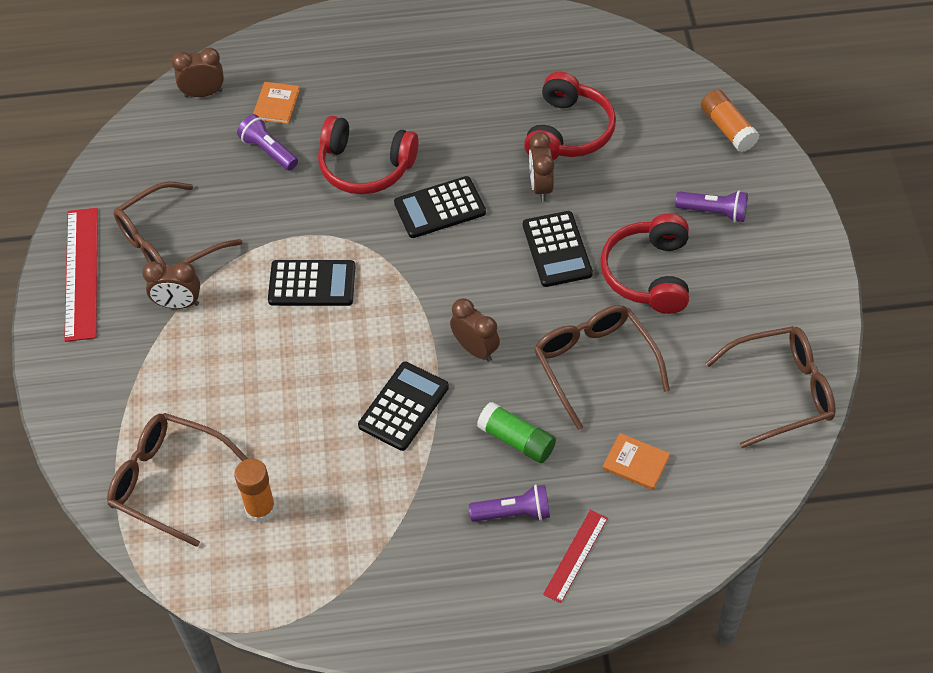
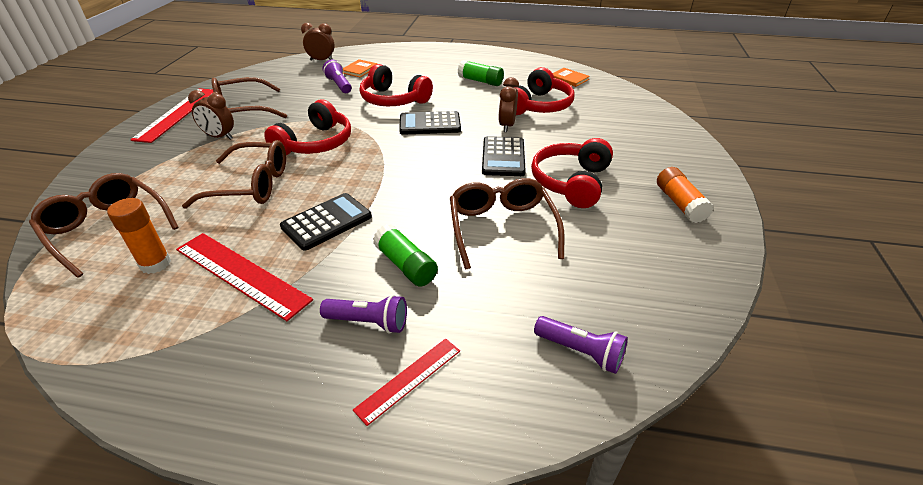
camera: 15 degrees right, 15 degrees down
(312, 284) = (315, 143): black calculator -> red headphones
(358, 496) = (241, 274): none -> red ruler
(468, 92) = (480, 81): none -> green glue stick
(475, 349) = (408, 199): brown clock -> none
(636, 463) = (510, 309): orange book -> orange book (569, 78)
(713, 212) = (636, 159): purple flashlight -> purple flashlight (580, 351)
(727, 129) = (657, 121): orange glue stick -> orange glue stick (679, 204)
(780, 392) = (675, 284): brown glasses -> brown glasses (250, 185)

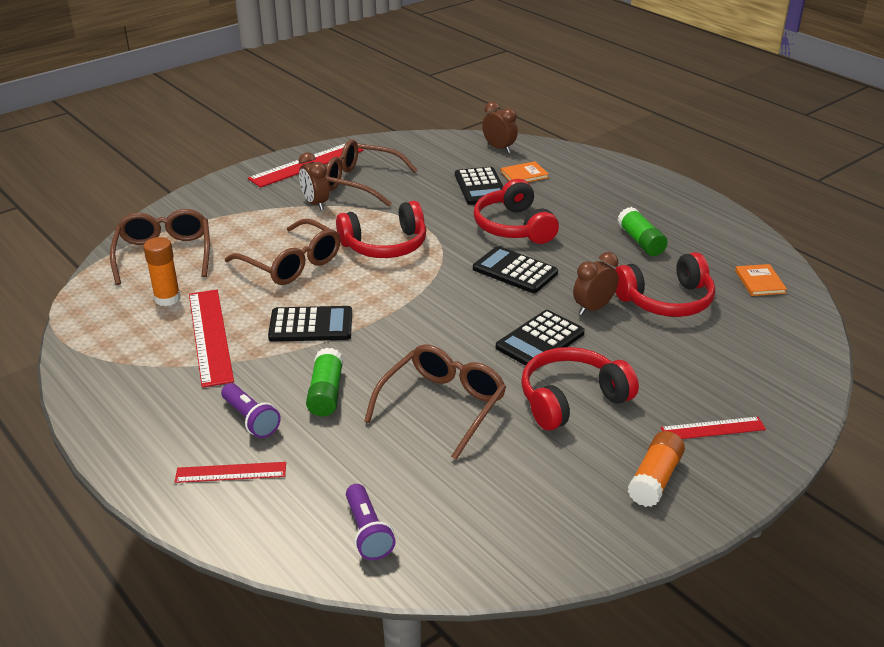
camera: 40 degrees right, 5 degrees down
(339, 85) = (481, 187): purple flashlight -> black calculator
(662, 161) = (713, 429): none -> red ruler

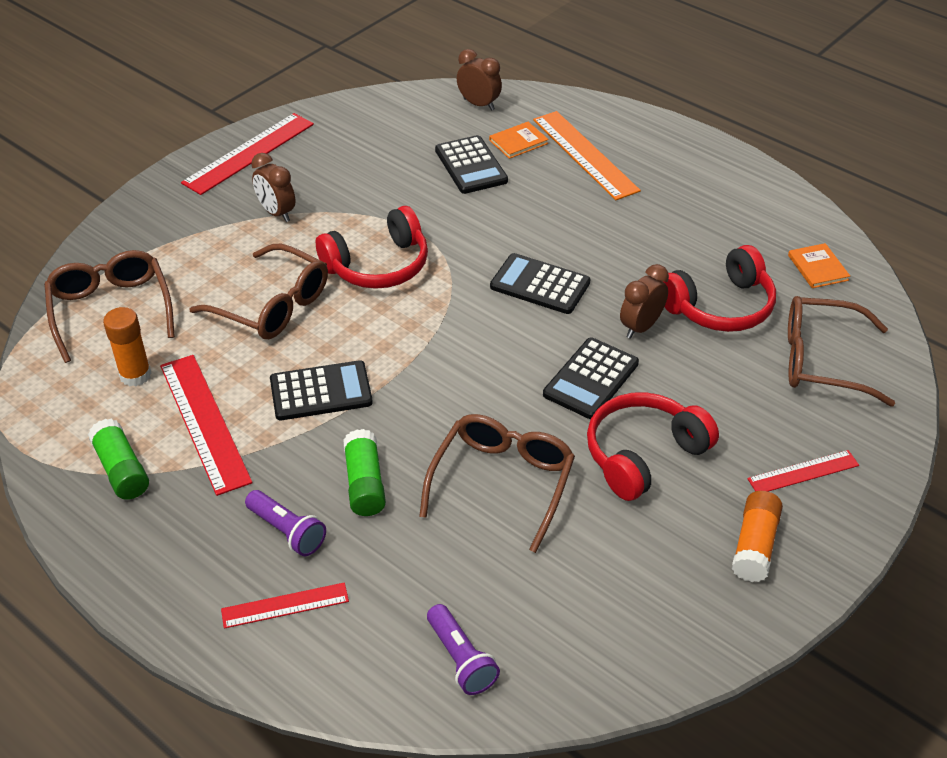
camera: 10 degrees left, 10 degrees up
(362, 182) = (326, 174): brown glasses -> brown glasses (823, 361)
(514, 227) = (524, 221): red headphones -> none
(577, 188) = (585, 154): none -> orange ruler
(640, 241) = (674, 226): green glue stick -> green glue stick (121, 470)

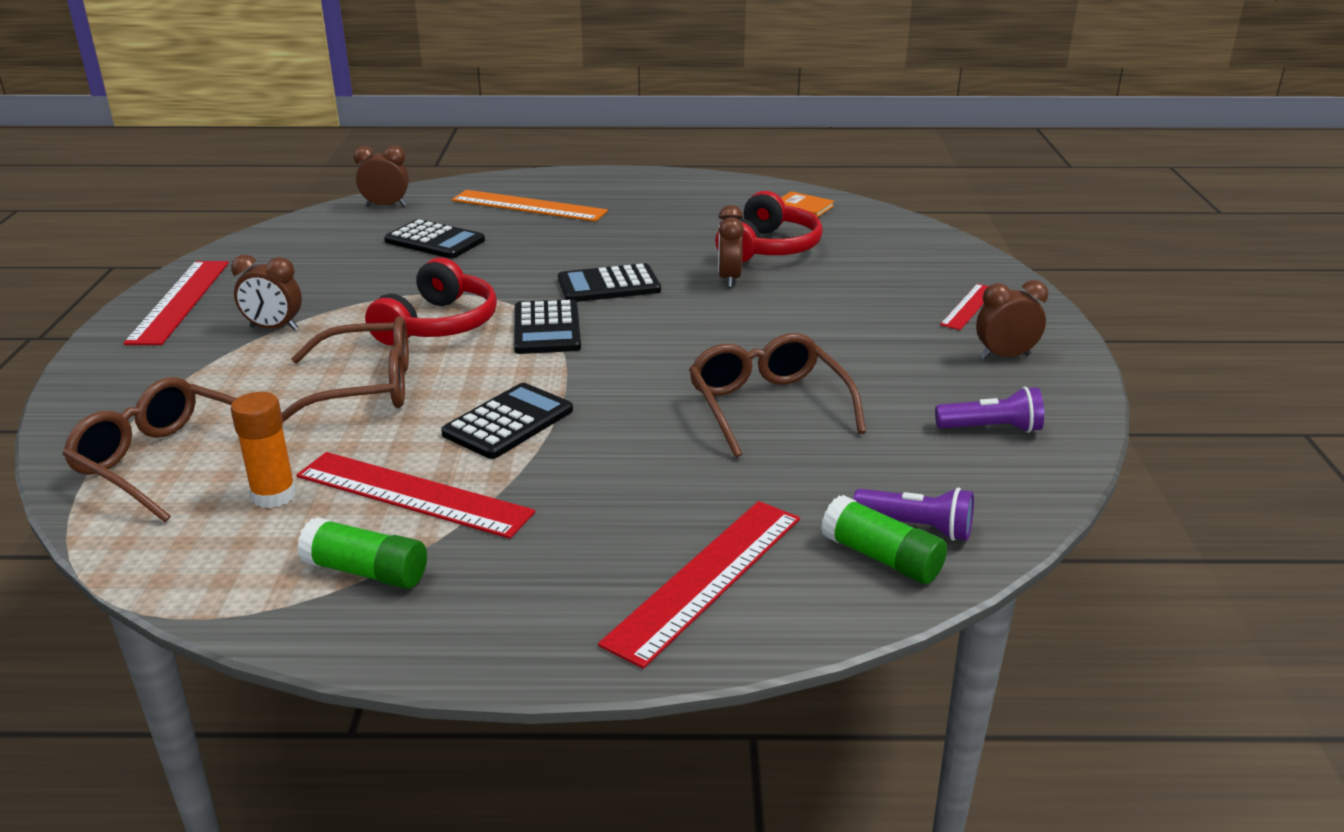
camera: 40 degrees left, 15 degrees down
(285, 605) = (706, 578): red ruler -> red ruler, size x1.74
(287, 531) = (625, 527): purple flashlight -> purple flashlight (991, 428)
(364, 483) = (648, 461): green glue stick -> green glue stick (881, 558)
(518, 142) = (458, 216): orange book -> none
(591, 379) = (738, 320): black calculator -> black calculator (547, 328)
(644, 455) = (848, 344): red headphones -> none
(754, 546) = (1005, 356): orange glue stick -> brown clock
(823, 361) = (885, 249): brown glasses -> none

